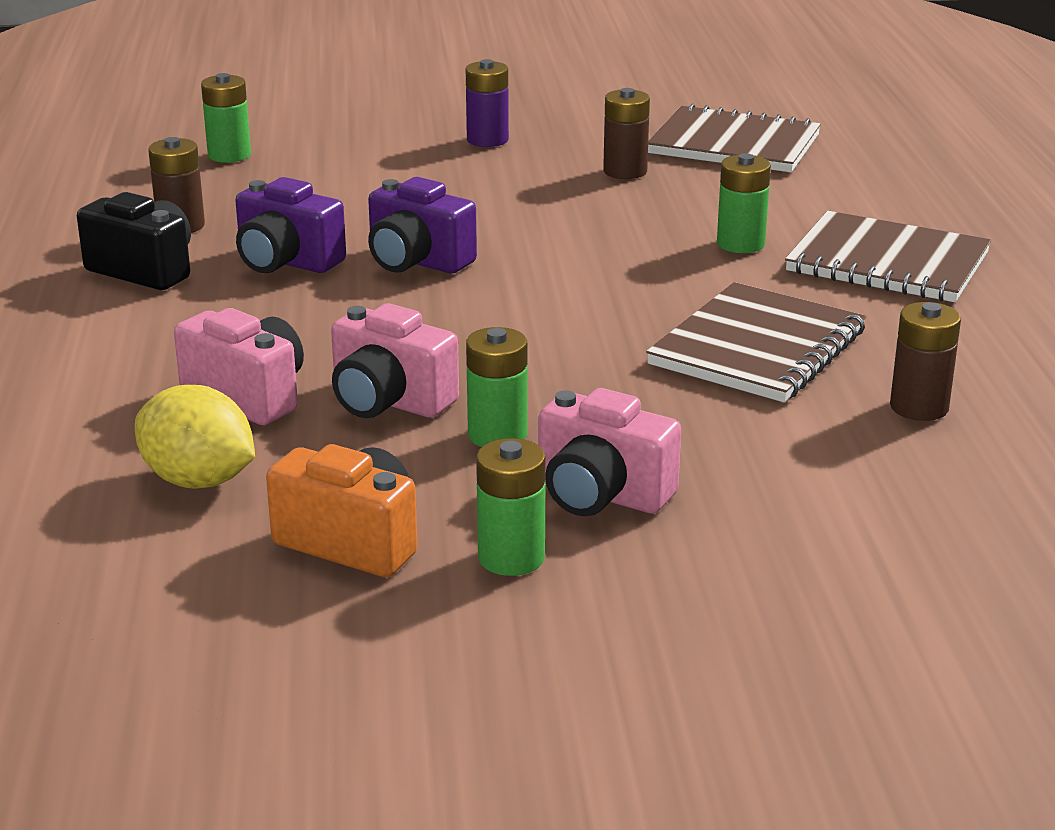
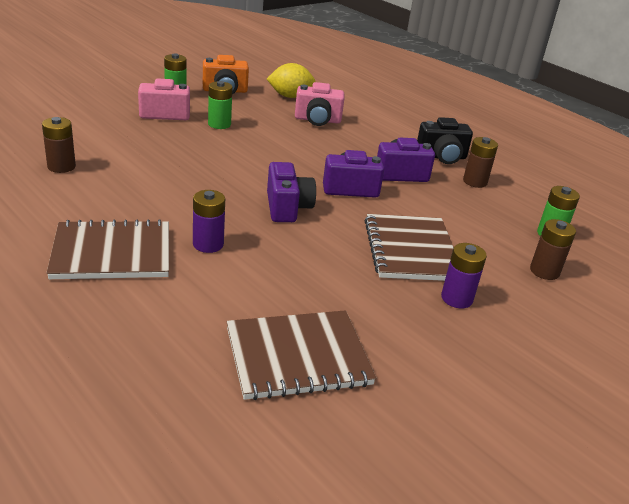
camera: 140 degrees right, 5 degrees up
(389, 401) = (270, 127): pink camera -> none
(565, 259) = (287, 208): none -> purple camera
(625, 171) = (337, 293): brown battery -> brown battery (544, 271)
(740, 244) = (208, 244): green battery -> purple battery
(758, 348) = (150, 179): brown notebook -> brown notebook (410, 250)

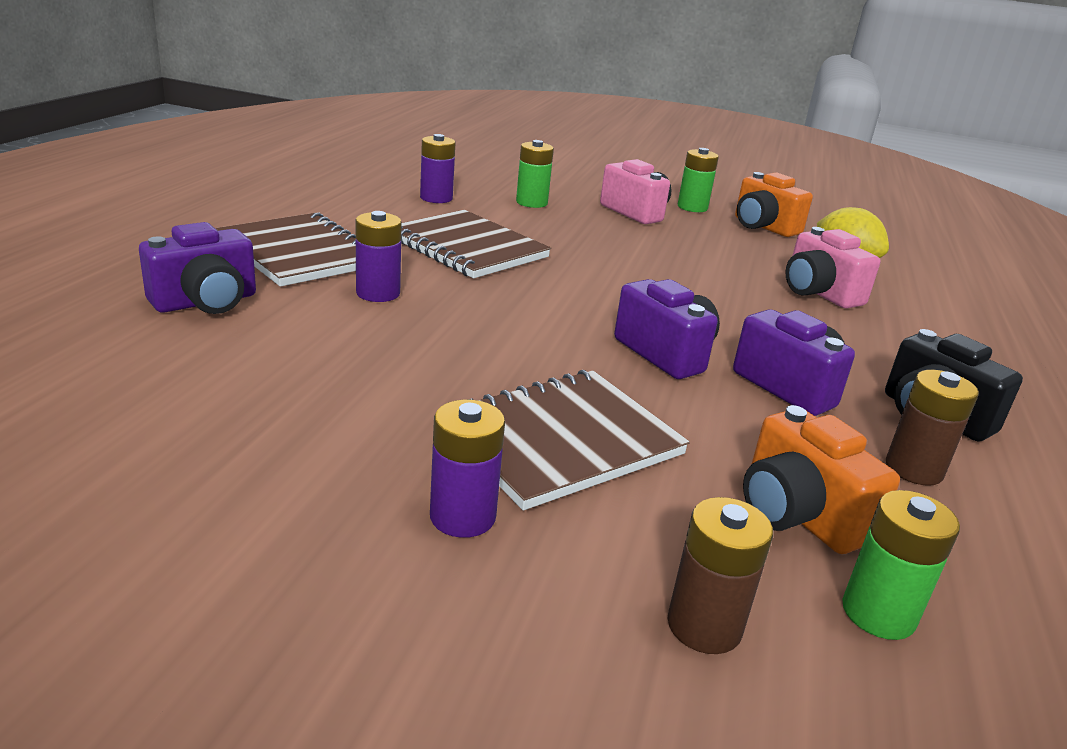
camera: 60 degrees right, 5 degrees down
(61, 166) = (436, 198): brown battery -> purple battery
(219, 124) = (671, 241): green battery -> green battery (531, 203)
(287, 208) = (536, 321): purple camera -> purple camera (206, 302)
(298, 357) = (174, 400): brown notebook -> brown notebook (467, 247)
(491, 221) = (798, 515): none -> orange camera

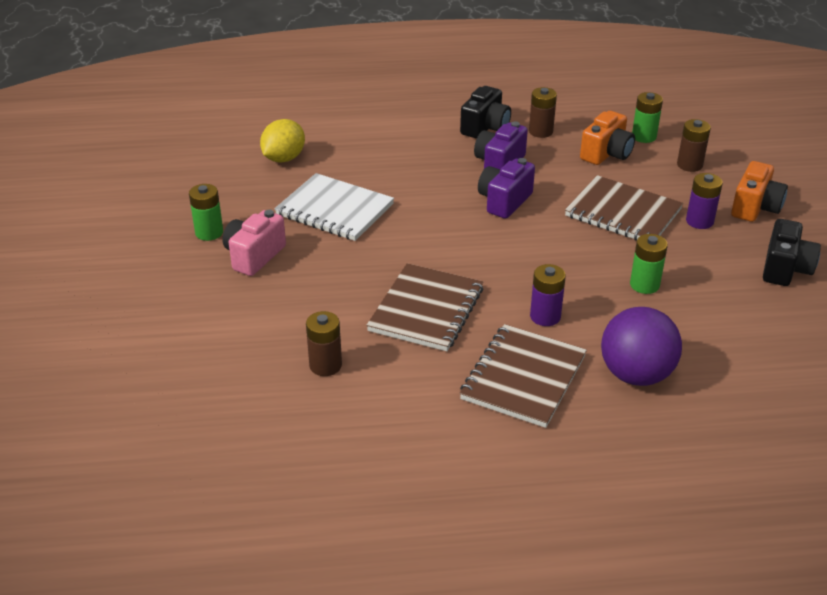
camera: 110 degrees left, 10 degrees up
(201, 546) = (785, 269): none -> black camera
(206, 302) = (636, 374): purple camera -> purple ball
(436, 198) = (325, 365): purple battery -> brown battery
(531, 203) = (283, 312): green battery -> green battery (644, 285)
(705, 258) = (334, 210): none -> white notebook
(763, 227) = (230, 195): orange camera -> orange camera (755, 207)
(819, 293) = (354, 164): pink camera -> none

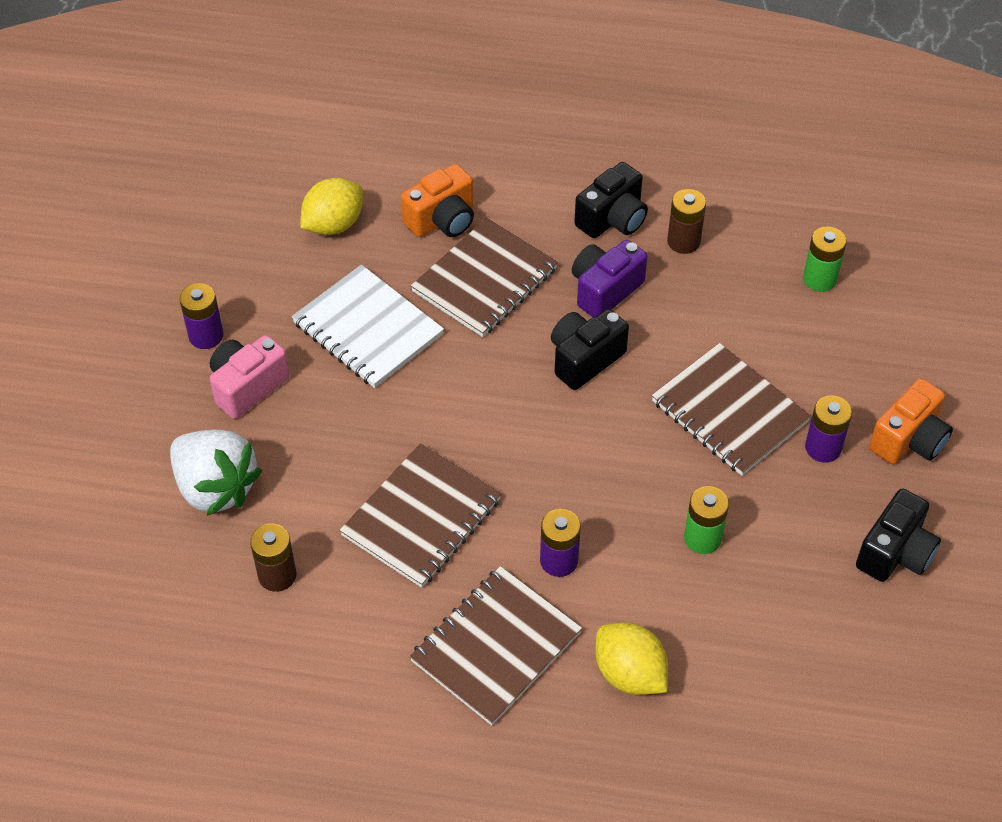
camera: 15 degrees right, 15 degrees up
(209, 232) = (206, 336): green battery -> purple battery
(252, 320) = (215, 488): none -> white strawberry
(410, 171) = (485, 280): none -> brown notebook
(504, 201) = (584, 359): purple camera -> black camera
(606, 154) = (754, 301): orange camera -> orange camera (442, 220)
(636, 374) = (629, 674): purple ball -> yellow lemon
(689, 165) = (857, 345): brown battery -> none

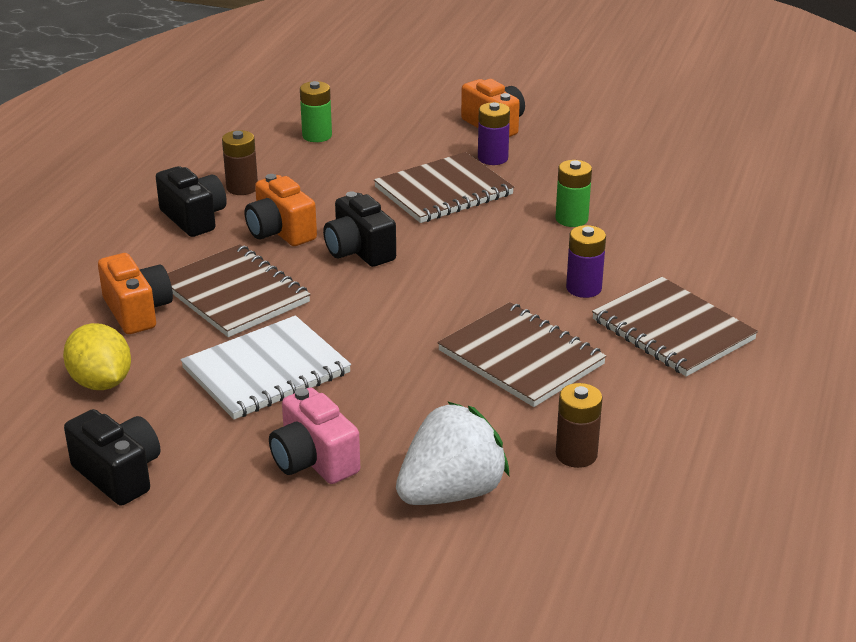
camera: 80 degrees left, 20 degrees down
(206, 336) = (223, 489): purple battery -> none
(605, 290) = (280, 232): purple camera -> orange camera
(629, 674) = (703, 267): yellow lemon -> none
(895, 552) = (598, 145): black camera -> black camera (119, 474)

